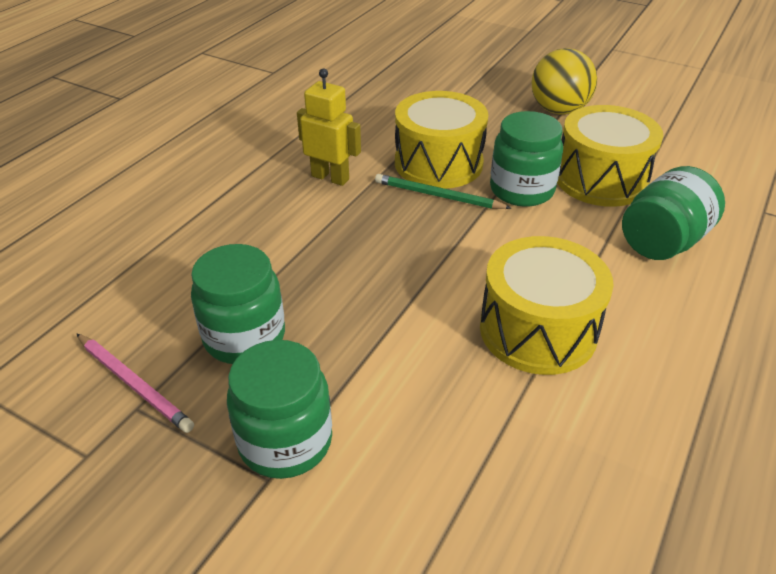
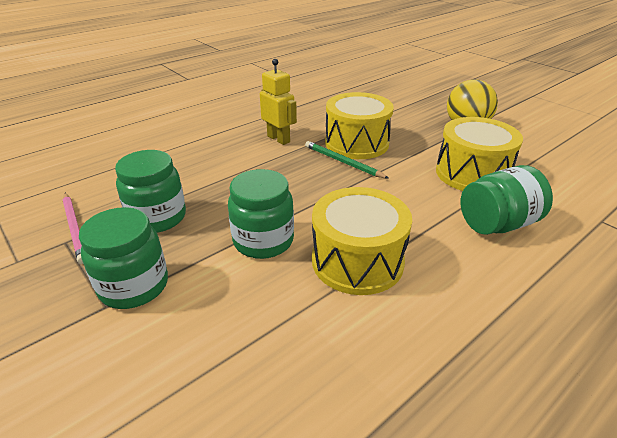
camera: 20 degrees right, 5 degrees down
(521, 190) = (405, 169): green jar -> green jar (263, 241)

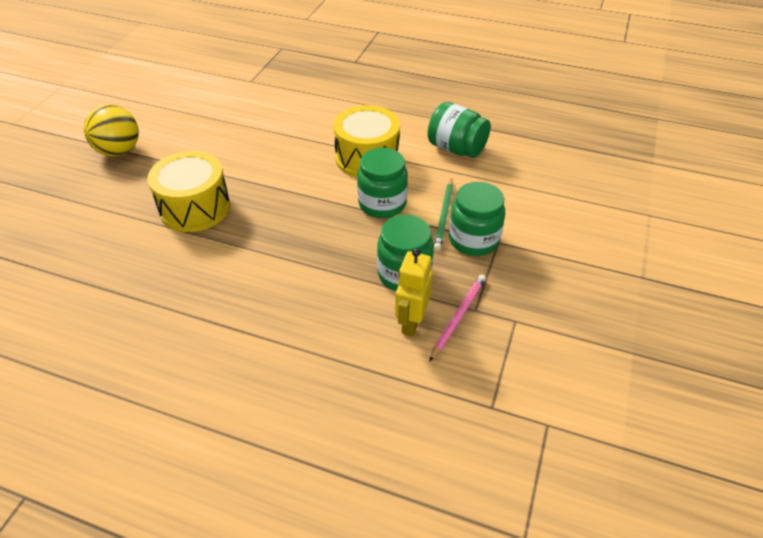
camera: 120 degrees left, 10 degrees up
(279, 139) = (215, 265): yellow robot -> yellow robot (411, 322)
(343, 162) = (240, 204): green pencil -> green pencil (444, 216)
(472, 174) = (218, 134): yellow drum -> none
(497, 224) = (283, 115): green jar -> green jar (456, 149)

